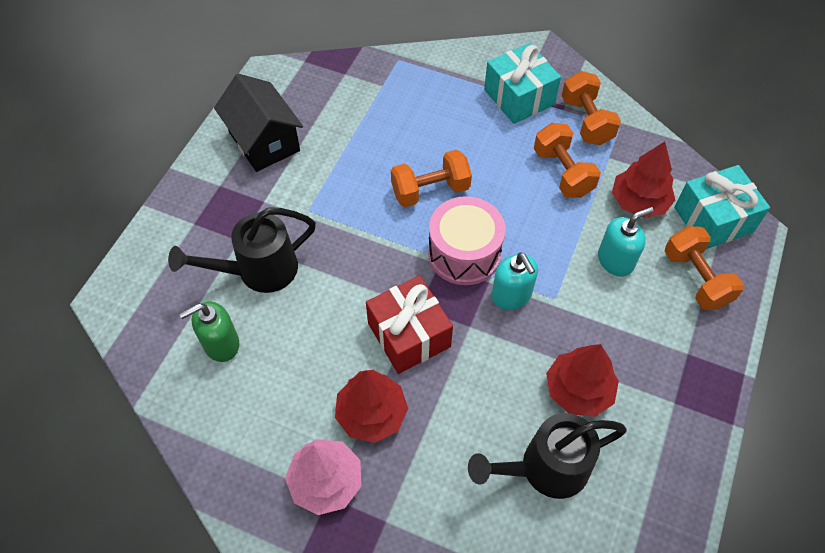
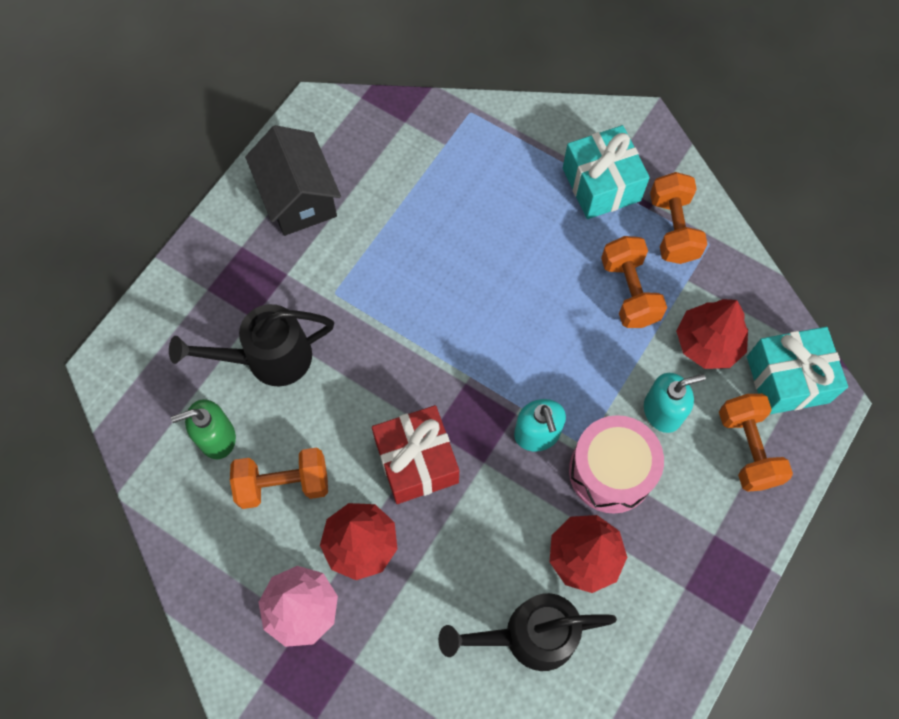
camera: 10 degrees right, 10 degrees up
(430, 190) = (474, 290): orange dumbbell -> orange dumbbell (283, 484)
(464, 253) = (496, 375): pink drum -> pink drum (611, 471)

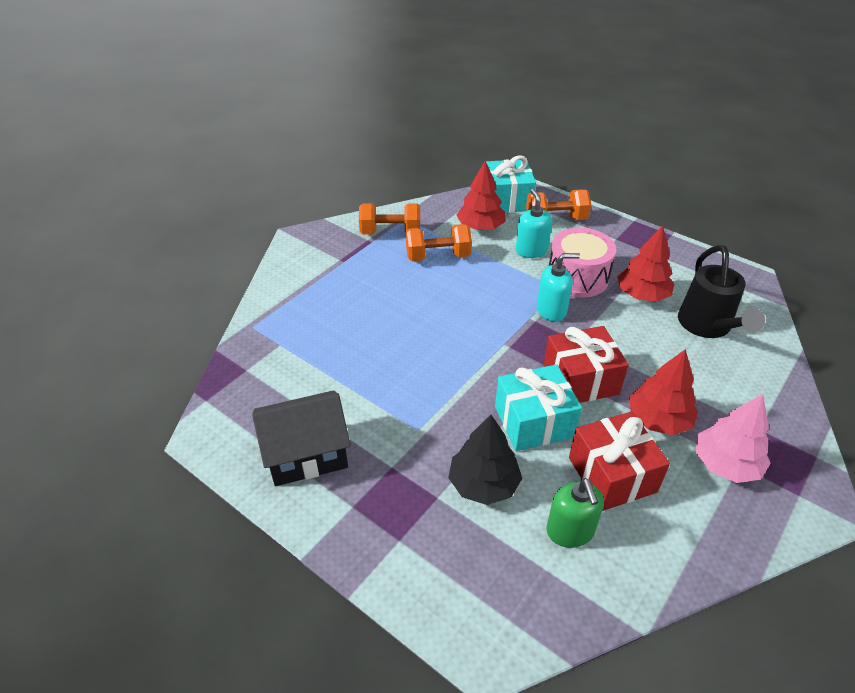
camera: 85 degrees left, 25 degrees down
(268, 358) = (483, 484): black watering can -> black tree
(283, 484) = (612, 474): orange dumbbell -> red gift
(601, 184) = (345, 261): turquoise gift -> turquoise gift (534, 422)

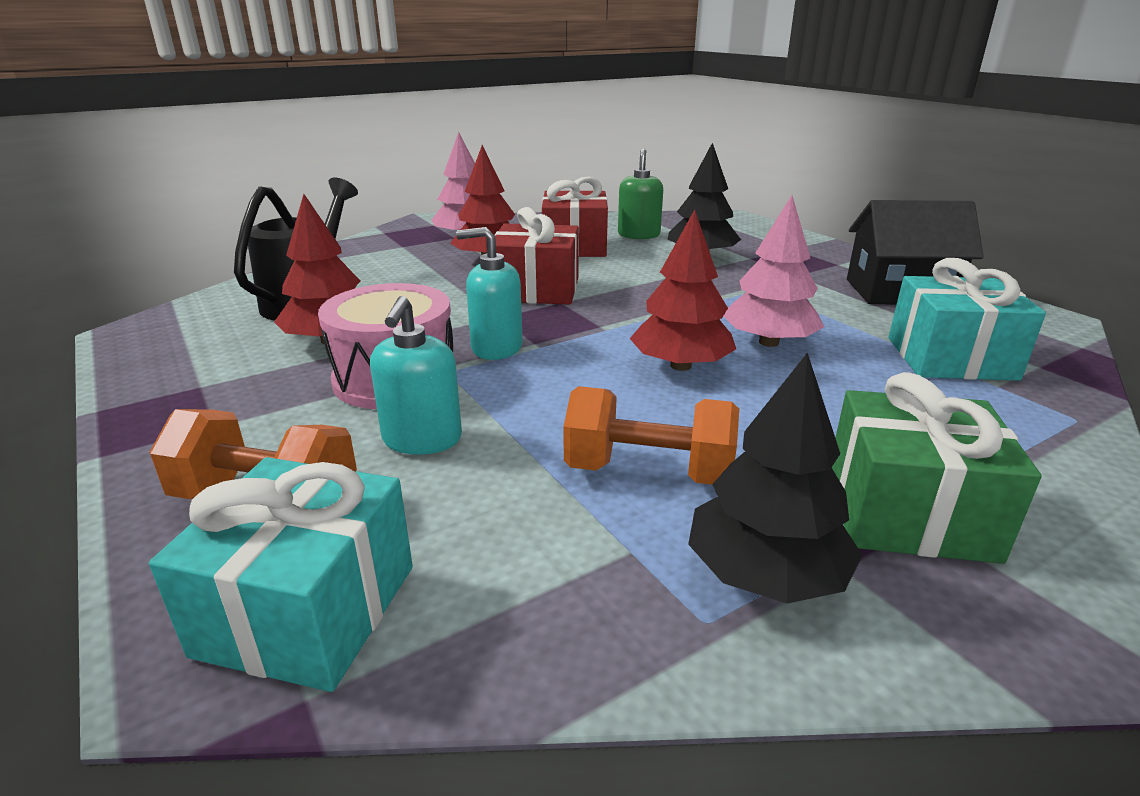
camera: 160 degrees left, 15 degrees down
(344, 261) = (908, 513): none -> green gift
(390, 232) = (766, 574): orange dumbbell -> black tree
(403, 354) = (768, 342): none -> pink tree
(480, 227) = (483, 527): red tree -> red tree (680, 366)
(534, 422) = (622, 275): turquoise gift -> turquoise gift (950, 358)

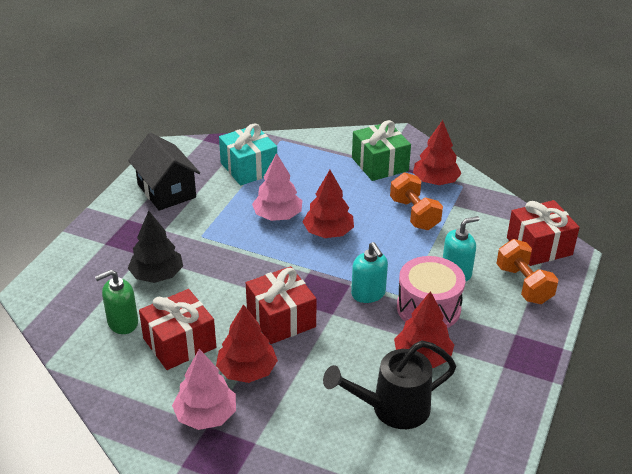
camera: 125 degrees left, 10 degrees up
(307, 609) = (539, 246): turquoise gift -> red gift
(766, 574) = (435, 181): black tree -> red tree

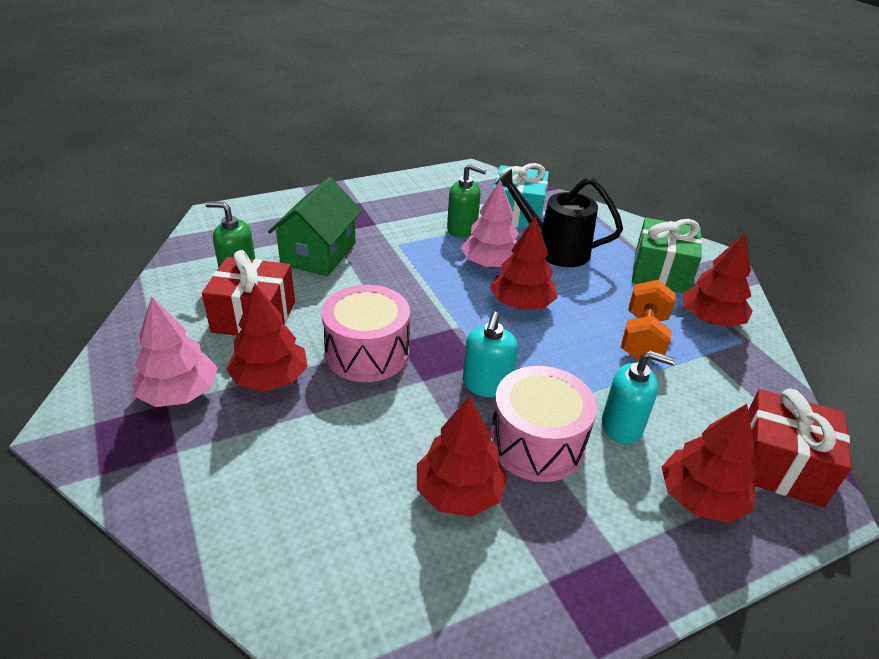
camera: 40 degrees right, 0 degrees up
(157, 275) = (319, 254): black tree -> green house
(166, 191) = (420, 197): black house -> none
(228, 200) = (462, 229): none -> green soap dispenser
(281, 319) = (367, 353): red gift -> pink drum
(392, 409) = (348, 525): black watering can -> black watering can (554, 249)
(523, 285) = (700, 498): orange dumbbell -> red tree

